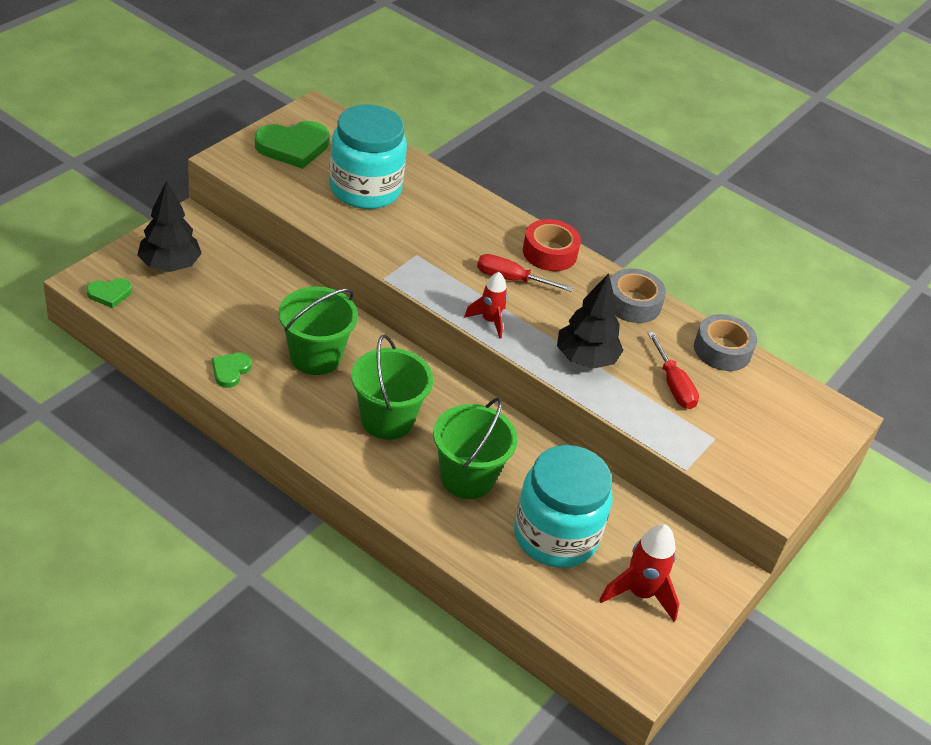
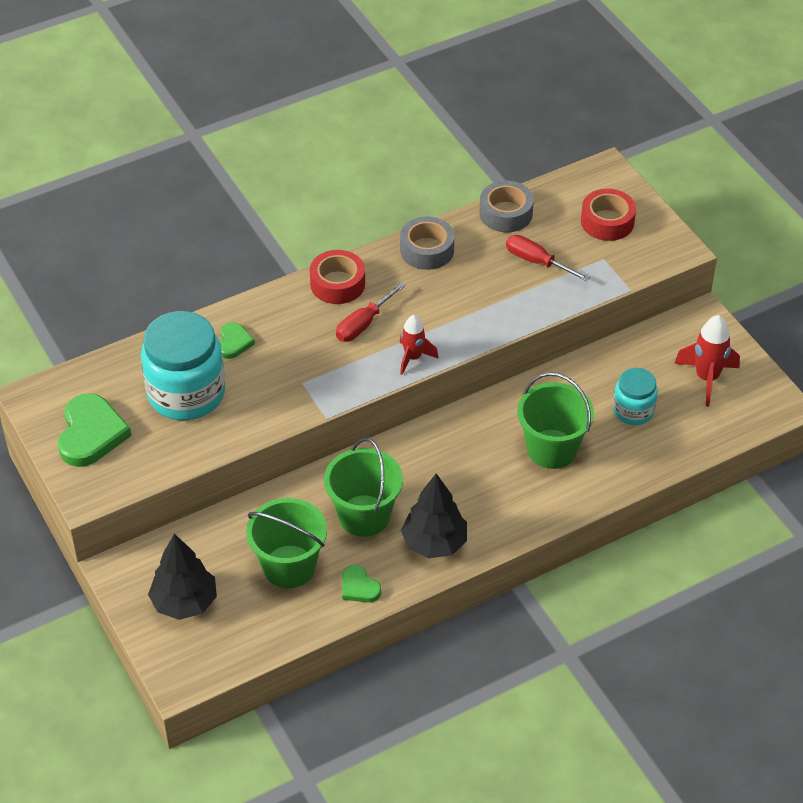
camera: 60 degrees left, 5 degrees up
(109, 294) = (209, 663): green heart -> green heart (234, 342)
(387, 420) = (464, 485): green bucket -> green bucket (289, 566)
(555, 536) = (633, 411): turquoise jar -> turquoise jar, size x0.55
(585, 359) = (484, 308): black tree -> black tree (434, 543)
(673, 385) = (536, 261): red screwdriver -> red screwdriver turned 150 degrees counterclockwise
(769, 431) = (607, 221): none -> red tape

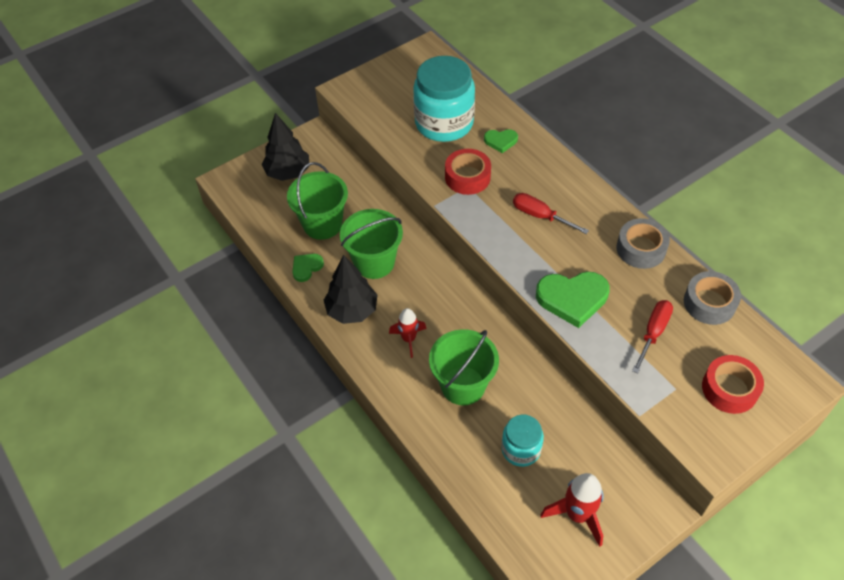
camera: 85 degrees right, 5 degrees up
(91, 434) = (398, 81): green heart -> green heart (572, 299)
(337, 284) = (581, 194): red tape -> red tape (467, 177)
(413, 358) = (510, 253): red rocket -> red rocket (409, 339)

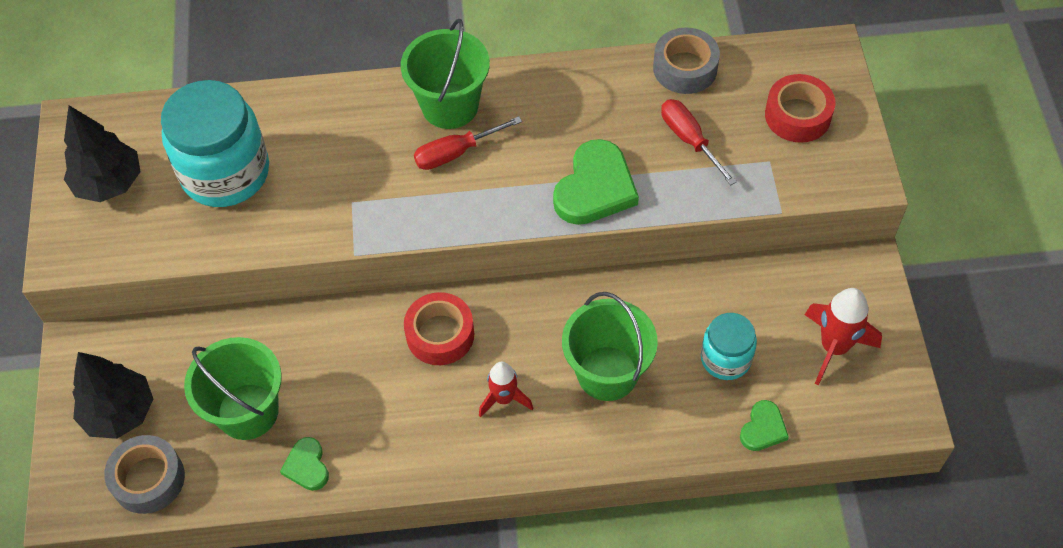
camera: 60 degrees left, 5 degrees up
(352, 310) = (416, 443): black tree -> black tree (109, 183)
(374, 262) = (359, 379): green bucket -> green bucket (450, 106)
(467, 177) = (337, 195): red tape -> red tape (440, 334)
(501, 141) = (307, 129): green heart -> green heart (763, 428)
(641, 249) = (573, 85): grey tape -> grey tape (148, 479)

